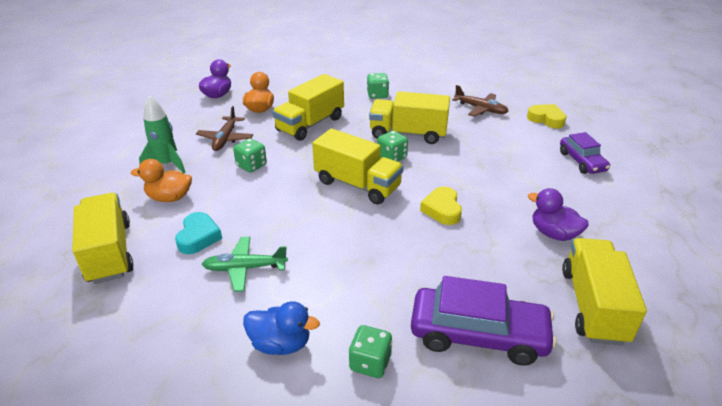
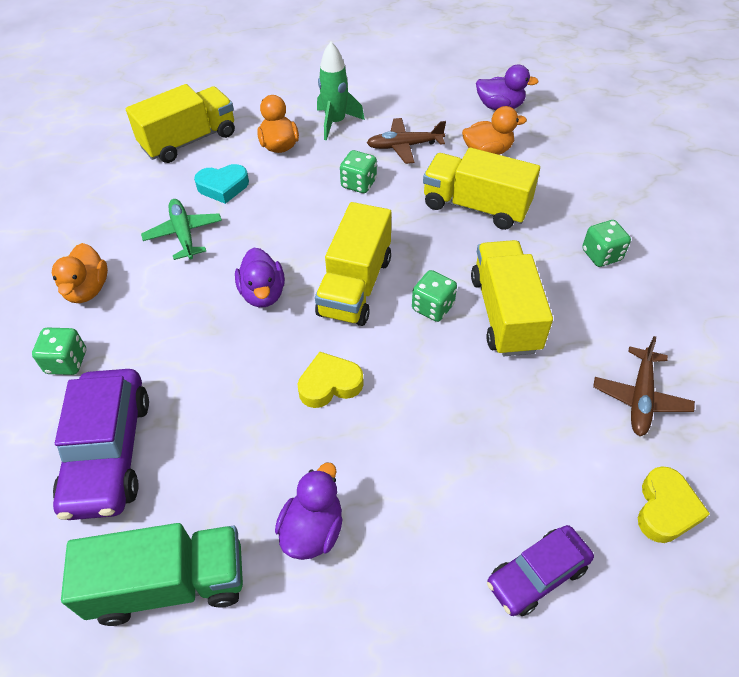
camera: 75 degrees right, 15 degrees up
(281, 344) = (87, 289): blue duck -> orange duck
(343, 229) = (263, 294): none -> purple duck
(593, 305) = (169, 583): yellow truck -> green truck

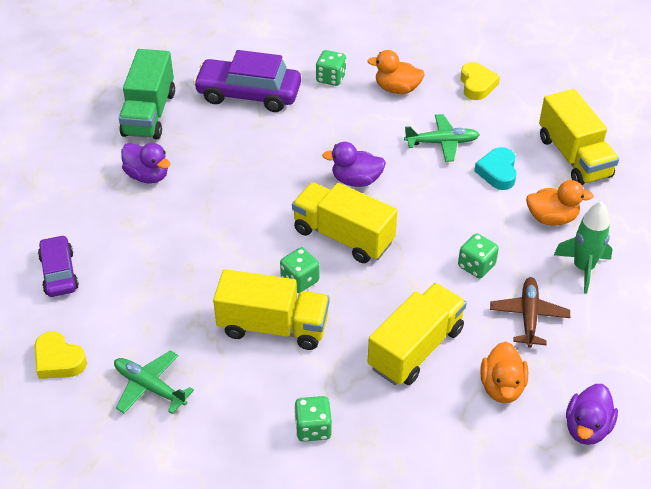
camera: 105 degrees right, 5 degrees down
(329, 384) = (252, 203): yellow heart -> yellow heart (477, 85)
(640, 397) = (150, 387): brown plane -> green plane

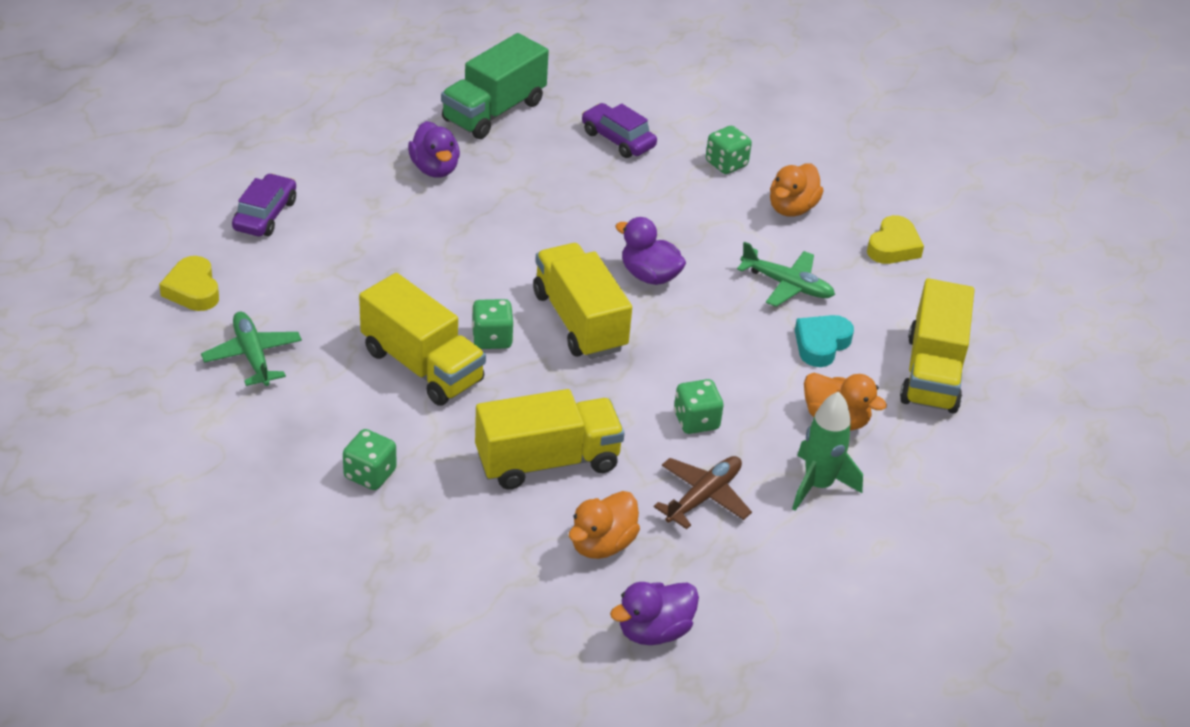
camera: 30 degrees right, 5 degrees down
(248, 94) = (618, 139): purple car -> purple car, size x0.61
(397, 89) = (792, 208): orange duck -> orange duck turned 105 degrees counterclockwise

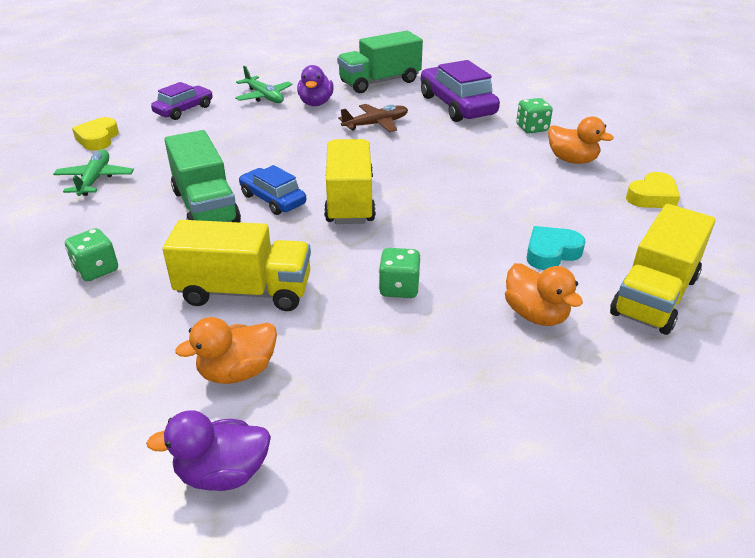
camera: 25 degrees right, 5 degrees down
(422, 366) = (206, 207): yellow truck -> green truck
(492, 338) = (273, 199): green dice -> blue car
(618, 139) = (457, 105): purple car -> purple car, size x1.65
(649, 275) = (427, 182): purple duck -> none
(703, 497) = (364, 353): brown plane -> brown plane (376, 124)
(787, 285) = (541, 206): green plane -> green plane (264, 96)
(792, 208) = (572, 160): orange duck -> orange duck turned 105 degrees counterclockwise
(818, 485) = (487, 369): green rocket -> none

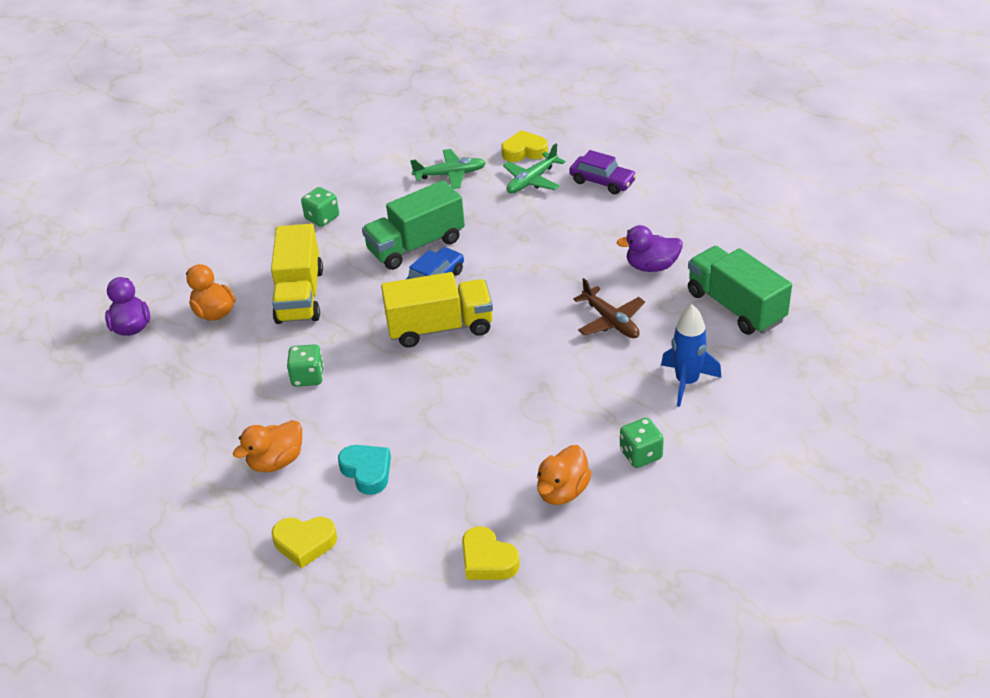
camera: 85 degrees right, 5 degrees up
(264, 96) = (655, 225): green plane -> green plane (532, 180)
(457, 105) = (687, 382): purple car -> blue rocket
(654, 296) = (305, 543): yellow truck -> yellow heart

